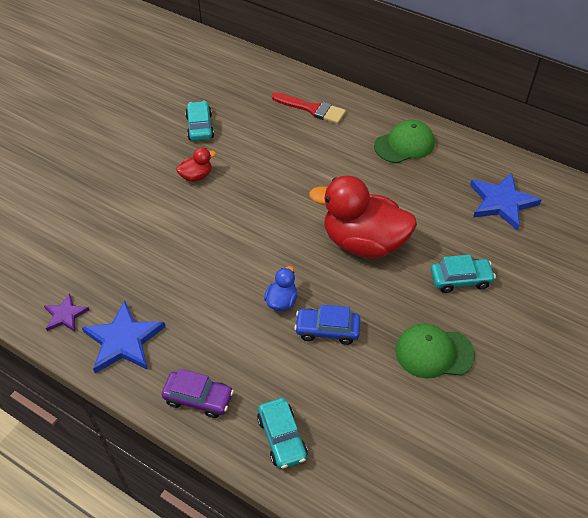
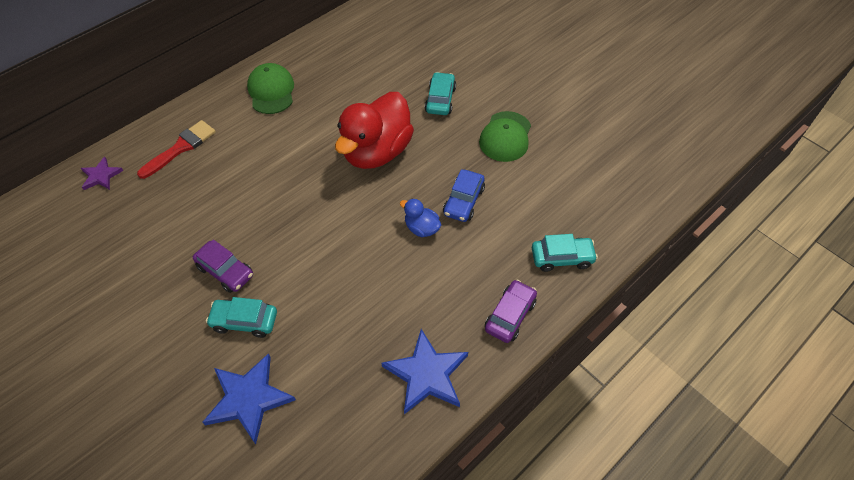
camera: 75 degrees left, 5 degrees up
(65, 315) = (375, 432): purple star -> purple star (101, 176)
(196, 176) = (225, 271): red duck -> purple car
(200, 127) = (148, 255): turquoise car -> turquoise car (244, 321)
(501, 202) = (370, 50): blue star -> blue star (248, 399)

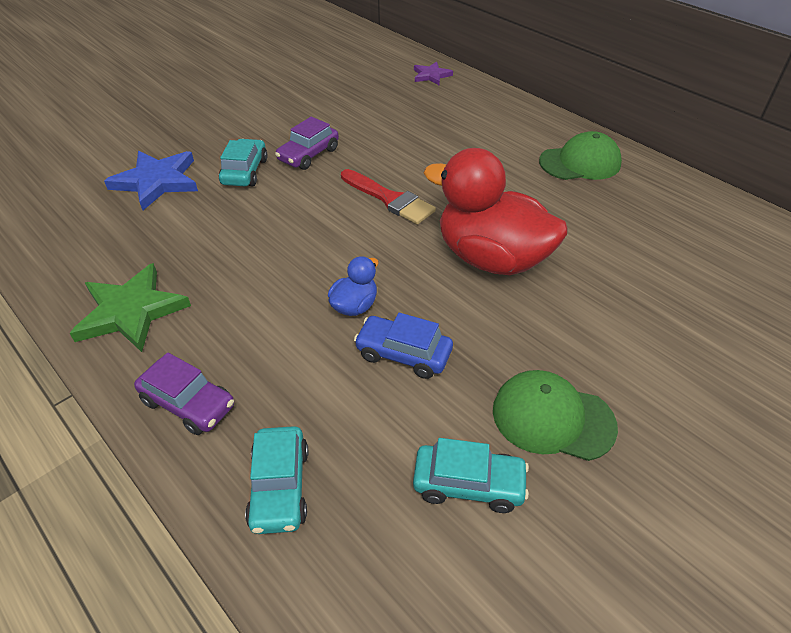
camera: 90 degrees right, 10 degrees down
(181, 147) = (474, 112): red brush -> red brush (390, 199)
(426, 374) = (131, 311): blue star -> green star
(440, 100) = (618, 328): turquoise car -> turquoise car (468, 484)

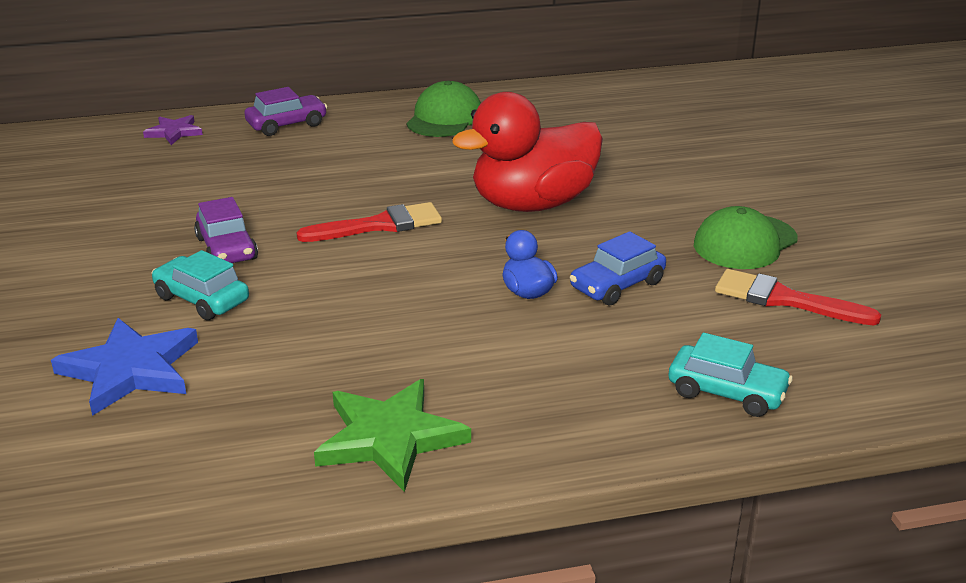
camera: 60 degrees left, 15 degrees down
(188, 403) = (579, 424): purple car -> purple car (287, 124)
(468, 484) = (784, 299): turquoise car -> red brush

